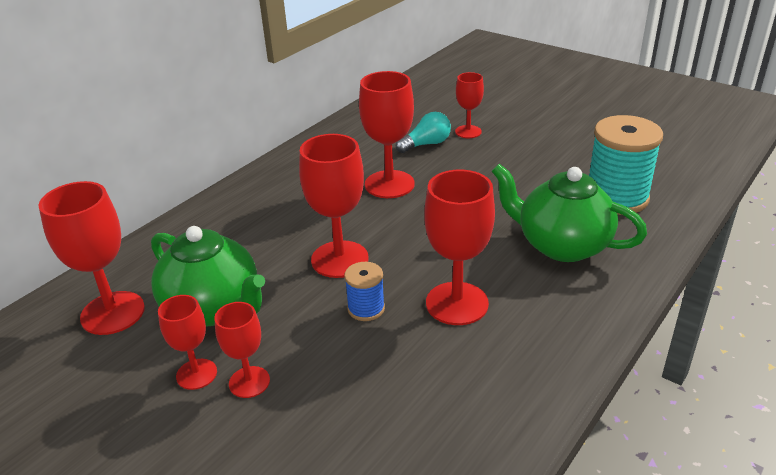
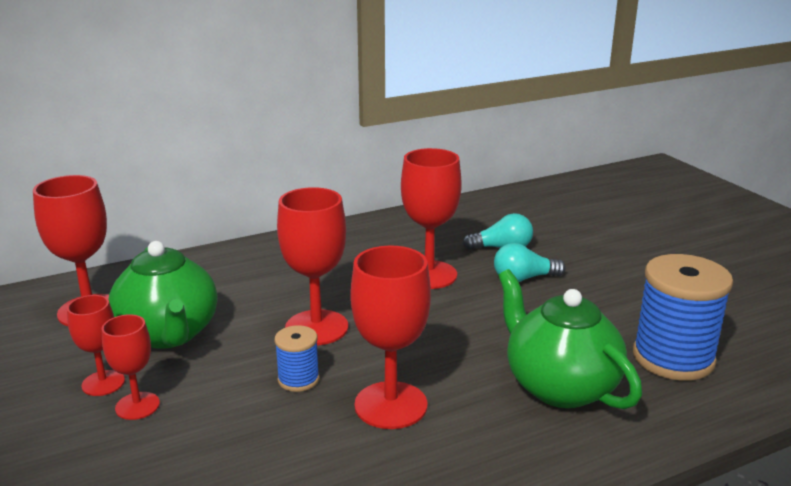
camera: 25 degrees right, 10 degrees down
(464, 166) = (524, 278): none -> turquoise light bulb
(468, 132) = (558, 247): red goblet -> none
(616, 198) = (673, 358): turquoise spool -> blue spool

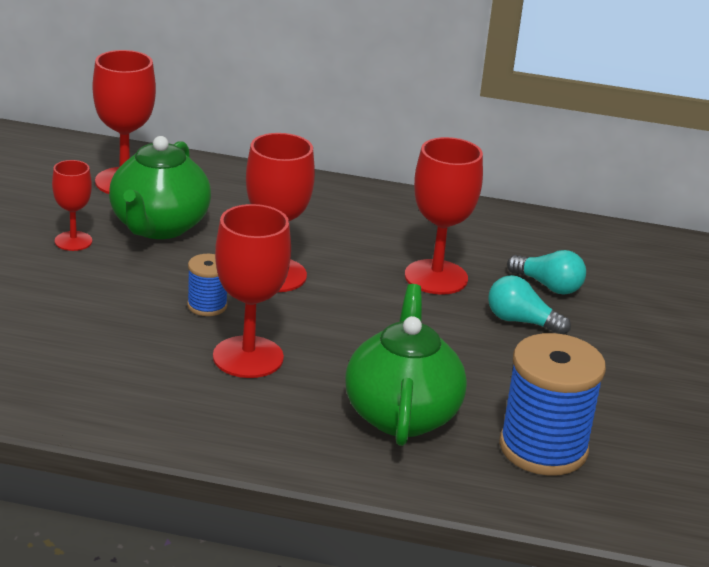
camera: 35 degrees right, 5 degrees up
(137, 406) = (77, 268): red goblet -> none

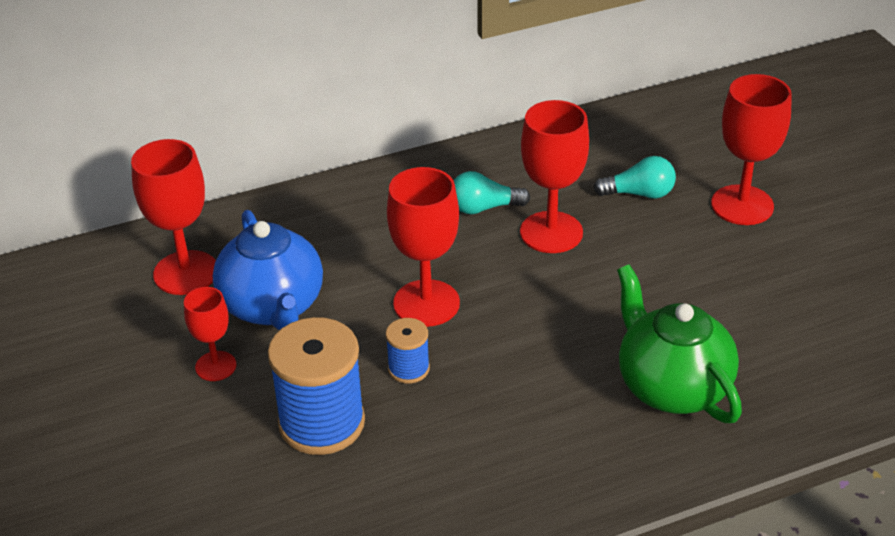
camera: 30 degrees left, 10 degrees up
(158, 227) = (273, 307): green teapot -> blue teapot
(248, 357) = (500, 403): red goblet -> red goblet (742, 205)
(521, 321) = (657, 241): turquoise light bulb -> turquoise light bulb (484, 208)
(543, 448) = (798, 356): blue spool -> blue spool (322, 423)

